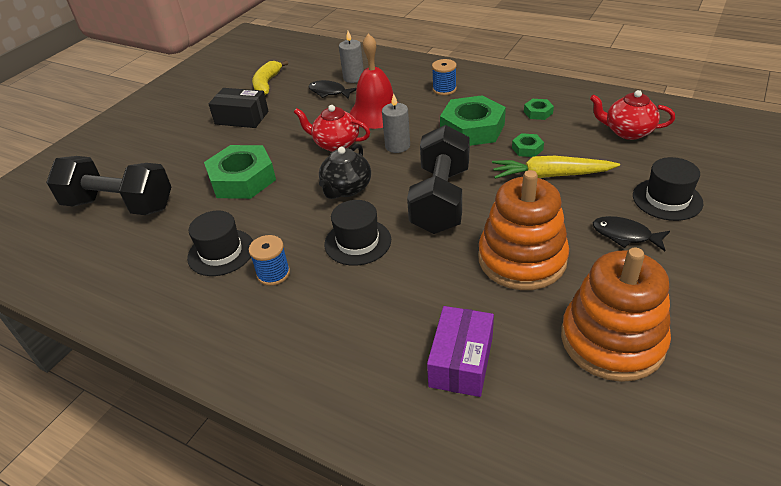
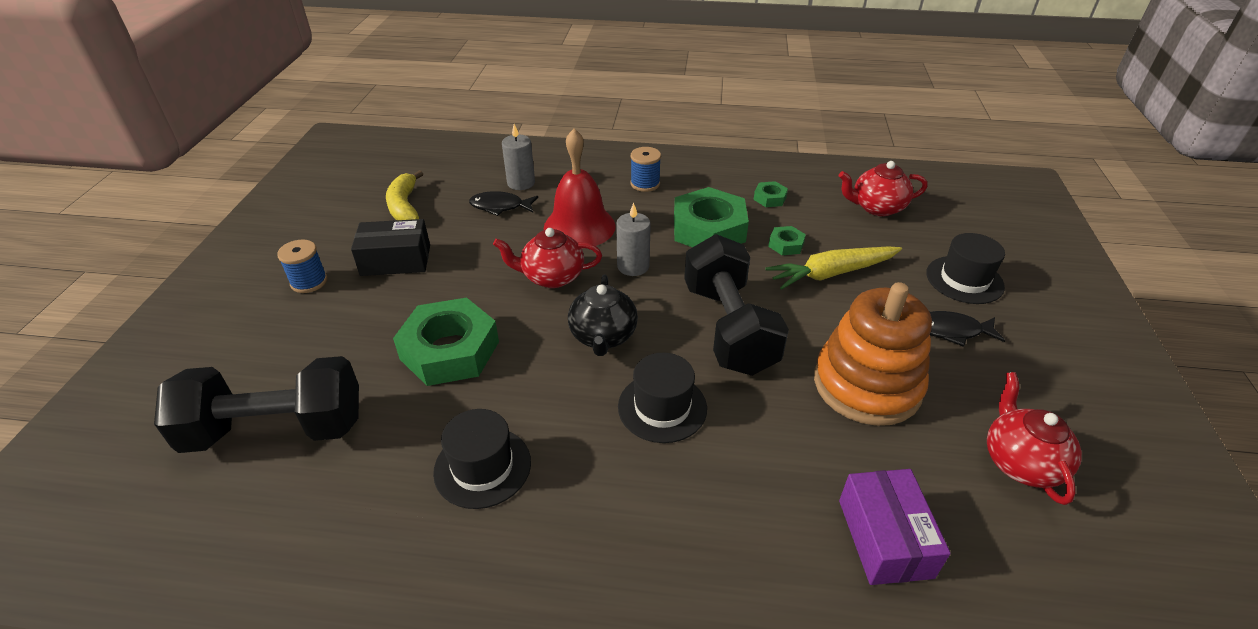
camera: 25 degrees left, 0 degrees up
(273, 274) = (577, 480): blue spool -> blue spool (309, 282)
(612, 340) = (1020, 462): orange stacking toy -> red teapot

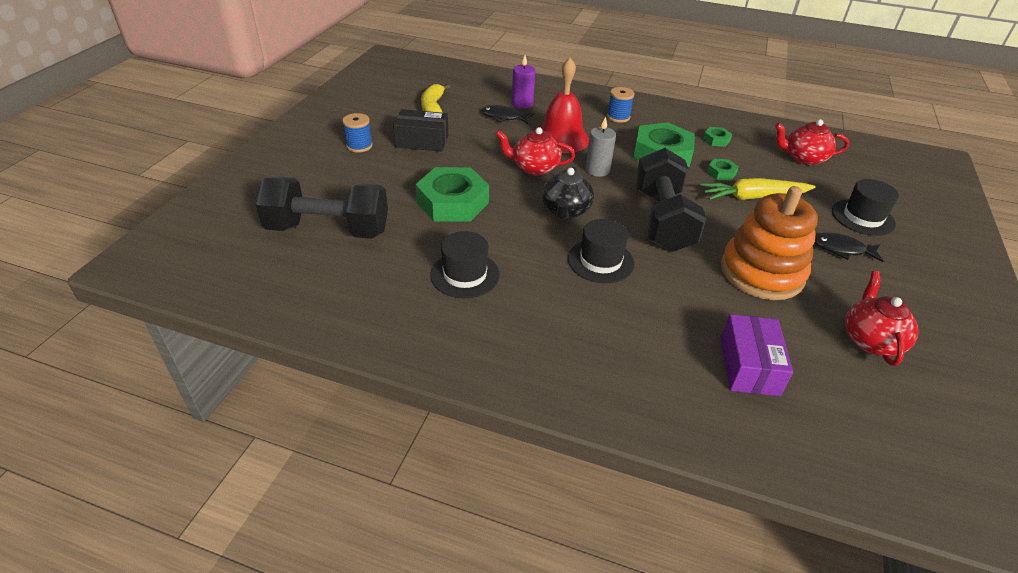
camera: 10 degrees right, 0 degrees up
(521, 183) = (522, 104): grey candle -> purple candle

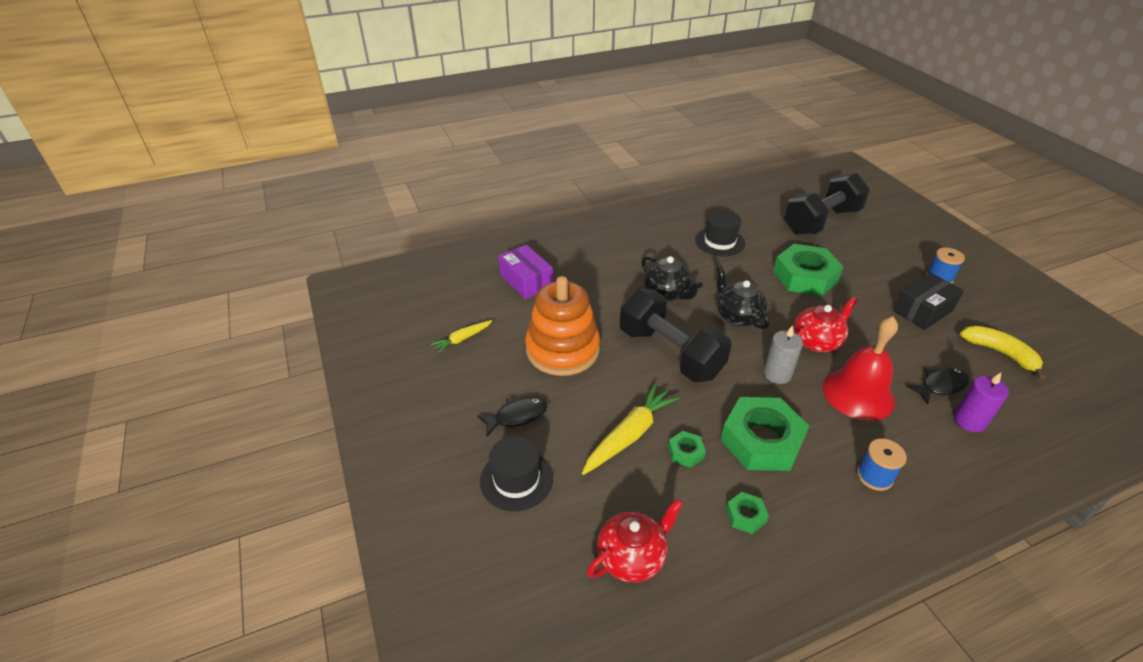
camera: 140 degrees right, 0 degrees up
(600, 261) = (667, 293): black hat -> black teapot
(870, 340) = (462, 339): red teapot -> yellow carrot

